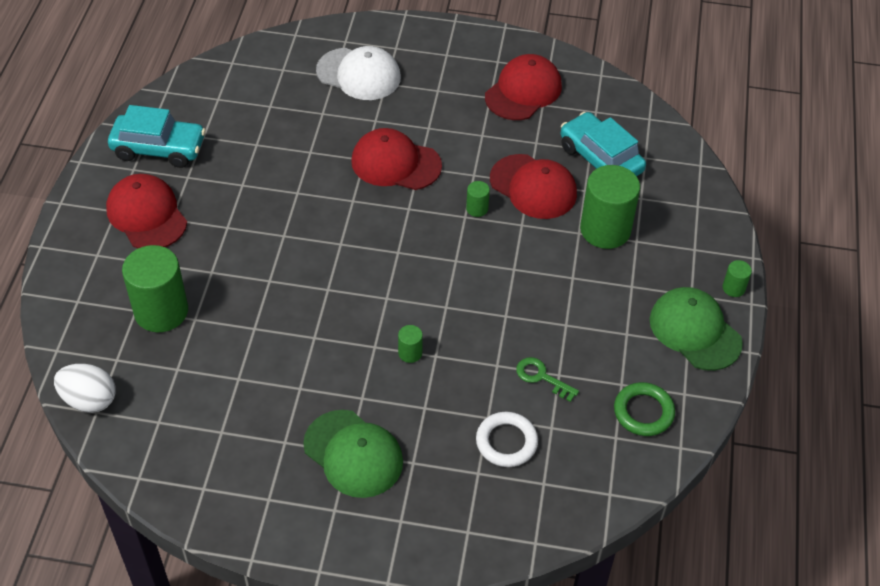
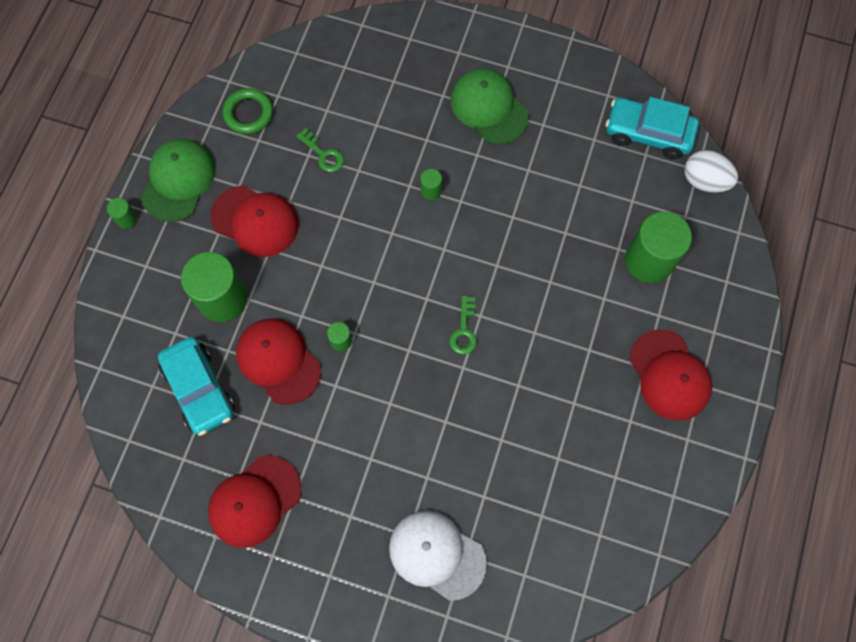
camera: 170 degrees left, 20 degrees up
(159, 148) = (662, 465): turquoise car -> turquoise car (648, 133)
(355, 229) = (464, 330): none -> green key
(395, 163) = (413, 411): red cap -> red cap (255, 221)
(506, 442) = (366, 102): white ring -> none
(695, 331) = (178, 181): green cap -> green cap turned 135 degrees counterclockwise

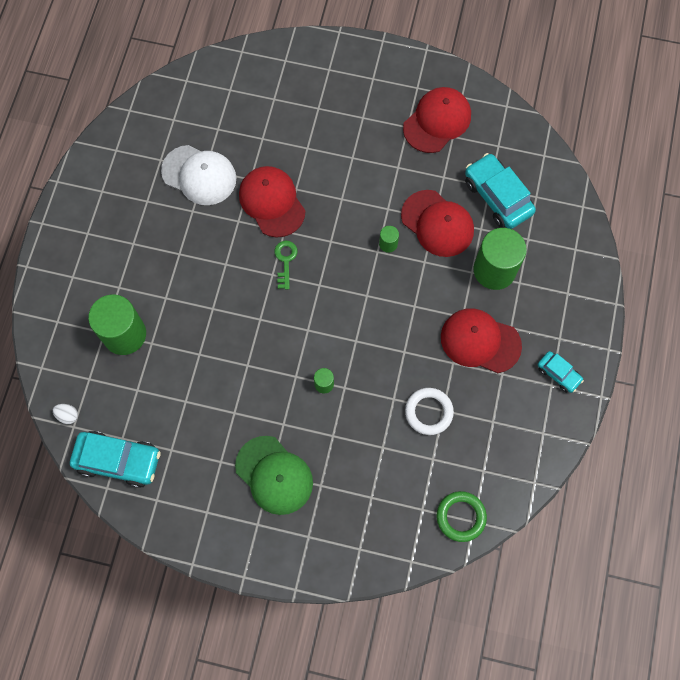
camera: 175 degrees right, 0 degrees up
(126, 219) = (596, 333): green cylinder -> none
(178, 181) = (558, 374): green cap -> turquoise car
(248, 113) = (508, 448): green ring -> green ring (461, 517)
(323, 154) = (428, 412): green key -> white ring
(436, 554) = (295, 97): white cap -> white cap (199, 175)
(669, 375) = (113, 238): red cap -> red cap (272, 202)
(704, 181) = (68, 415): white egg -> white egg, size x0.52

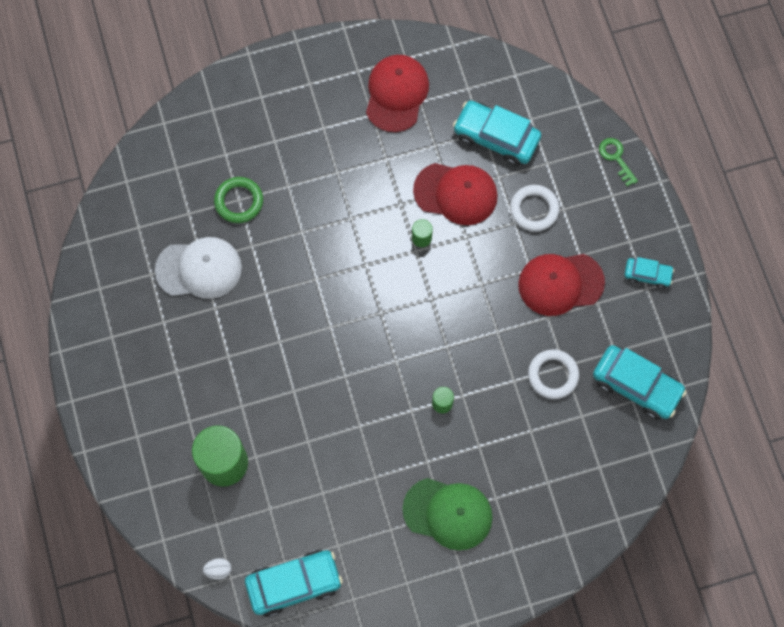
camera: 30 degrees left, 0 degrees up
(272, 202) = (286, 257): red cap -> none
(285, 261) = (334, 307): green key -> green key (616, 158)
(461, 517) = (637, 454): green ring -> green ring (239, 201)
(494, 270) = (534, 209): green cylinder -> white ring
(494, 460) = (636, 385): none -> turquoise car

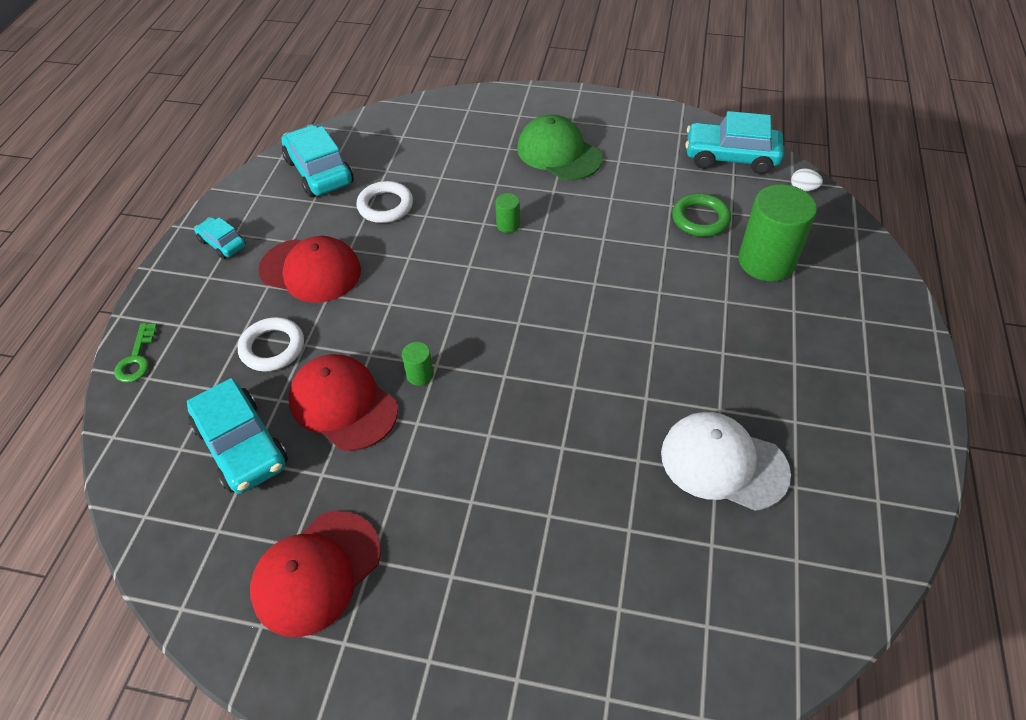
camera: 150 degrees left, 20 degrees down
(239, 201) = (629, 526): green ring -> green ring (700, 219)

